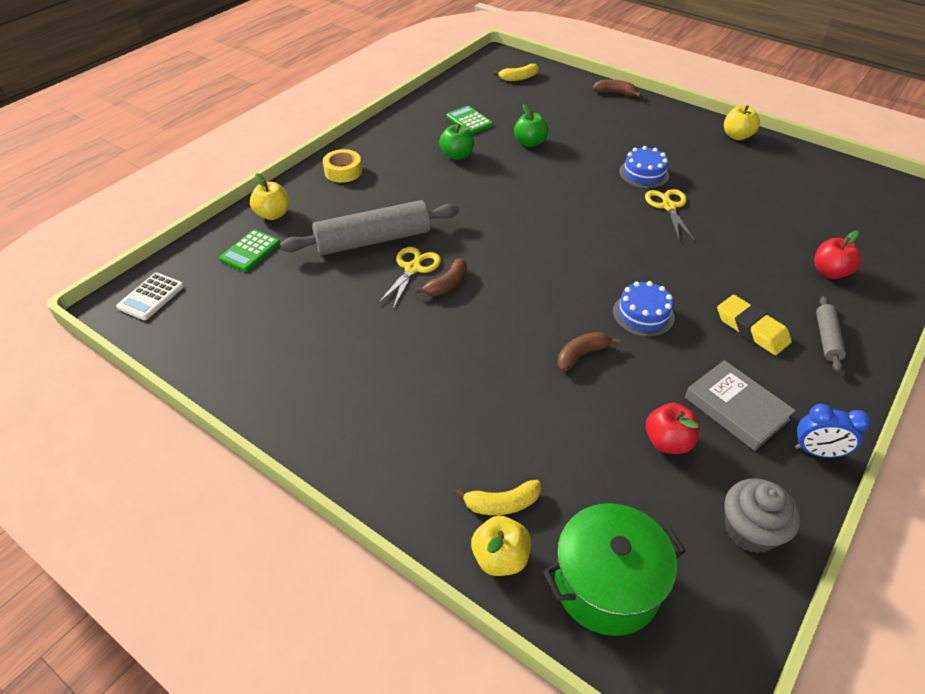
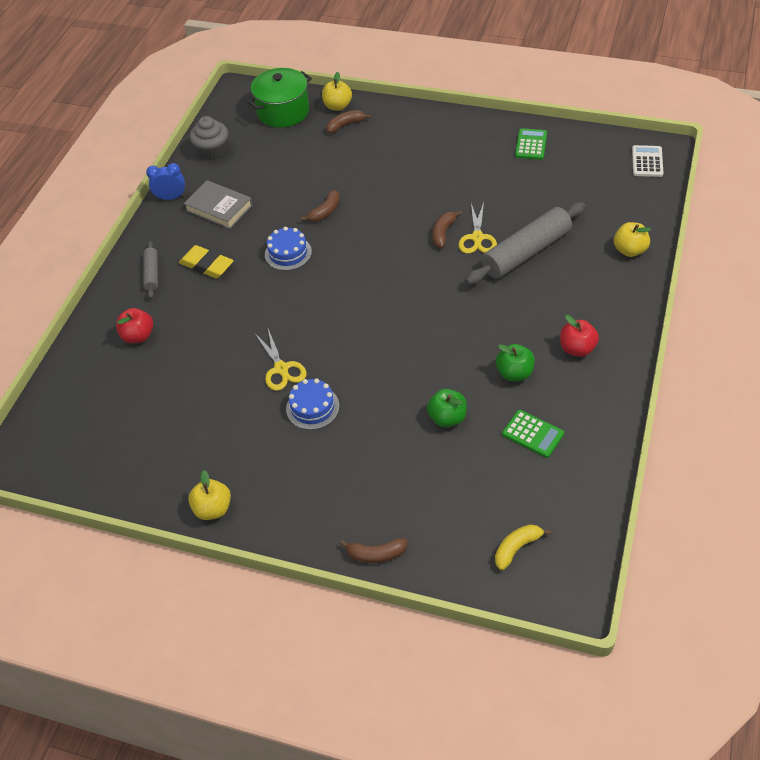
camera: 165 degrees right, 5 degrees up
(250, 251) = (614, 213): green calculator -> green calculator (531, 144)
(343, 171) = (611, 315): yellow tape -> none
(502, 504) = (345, 125): yellow banana -> brown banana
(668, 442) = (260, 178): red apple -> red apple (577, 348)

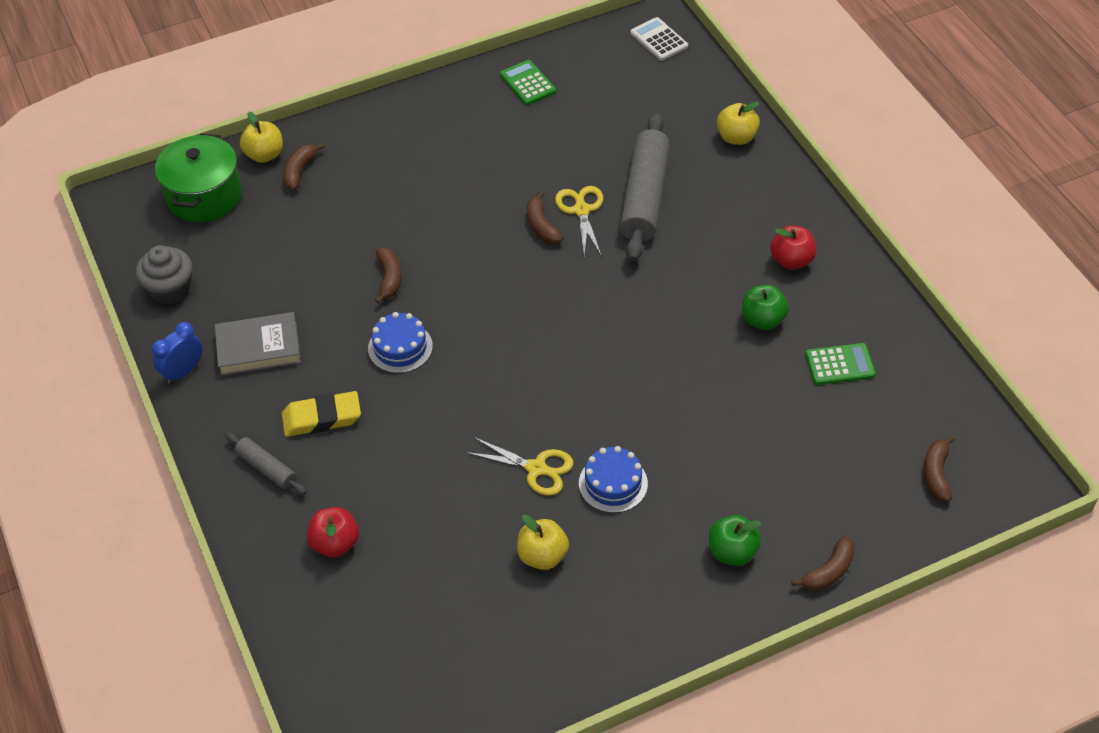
camera: 45 degrees left, 0 degrees up
(213, 509) = (631, 650): yellow apple -> yellow apple (542, 556)
(447, 418) = (750, 403): green apple -> green apple (732, 552)
(477, 238) = (581, 210): yellow scissors -> yellow scissors turned 150 degrees counterclockwise
(516, 548) = (936, 474): yellow banana -> brown banana

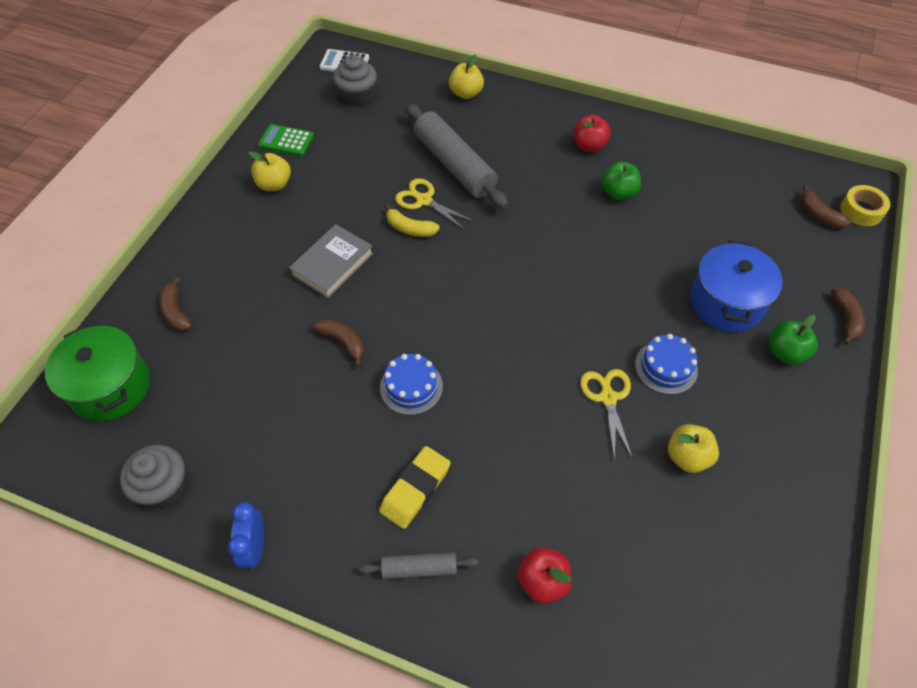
camera: 45 degrees left, 5 degrees up
(258, 348) = (299, 475): grey book -> grey book (332, 264)
(264, 155) = (130, 319): yellow apple -> yellow apple (274, 184)
(536, 468) = (608, 398): yellow scissors -> yellow scissors turned 75 degrees counterclockwise
(541, 226) = (410, 228): brown banana -> yellow banana
(634, 78) = (357, 95): none -> grey cupcake
(735, 476) = (726, 302): none -> blue pot
(839, 365) = (692, 189): green calculator -> none
(988, 502) = (861, 210): none -> yellow tape

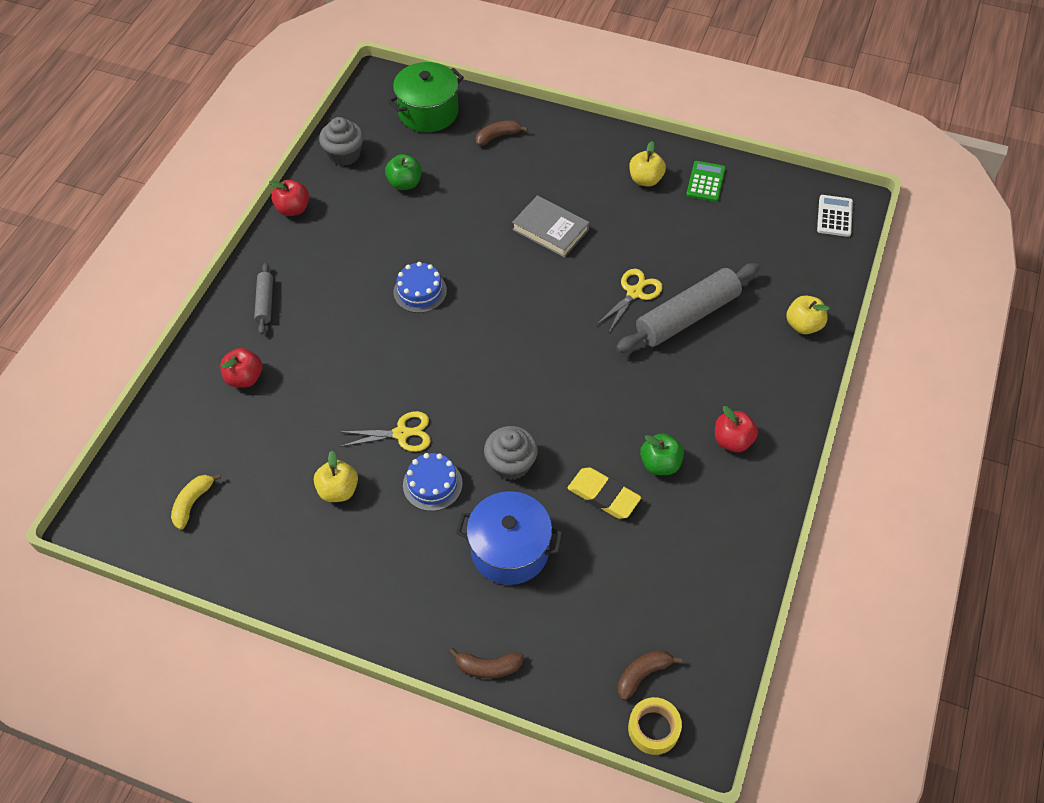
camera: 90 degrees right, 0 degrees up
(254, 547) = (293, 209): blue clock -> red apple
(343, 342) = (466, 244): brown banana -> none
(357, 95) = (783, 231): grey cupcake -> grey cupcake (511, 464)
(410, 228) = (596, 283): yellow banana -> yellow banana (192, 503)
(415, 489) = (327, 298): yellow eraser -> yellow eraser (603, 496)
(785, 352) = (446, 595): green apple -> green apple (405, 183)

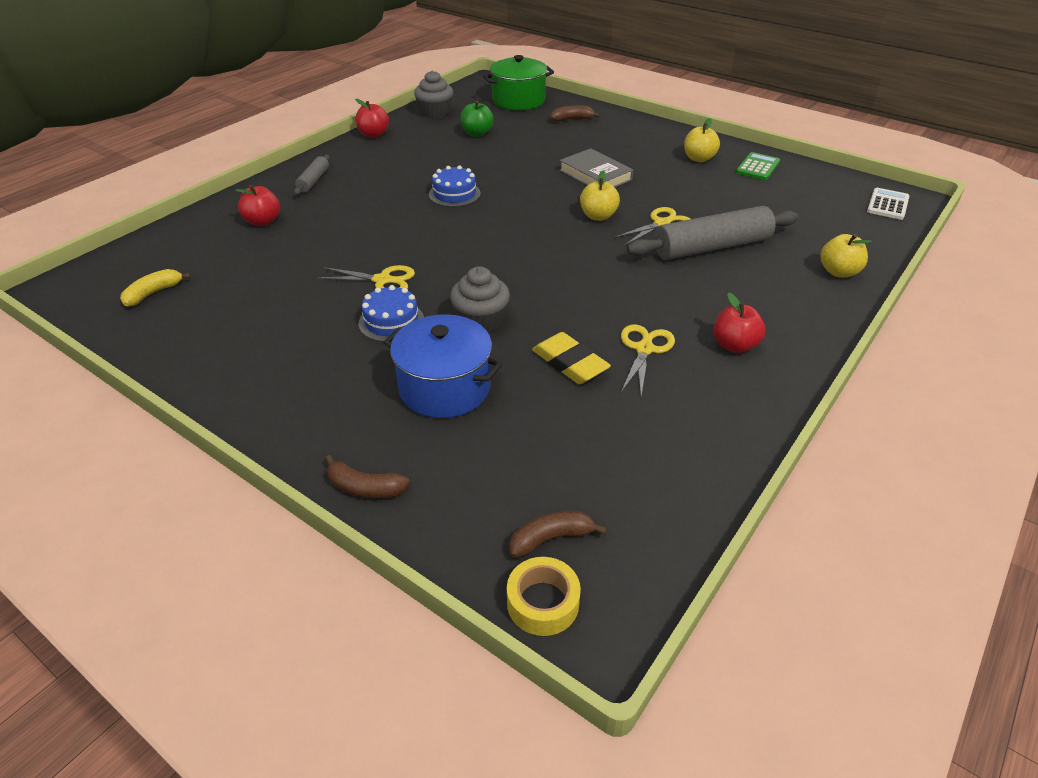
camera: 15 degrees right, 15 degrees down
(338, 490) = (295, 309): yellow apple -> yellow apple (598, 216)
(660, 464) = (644, 349): green apple -> yellow scissors

